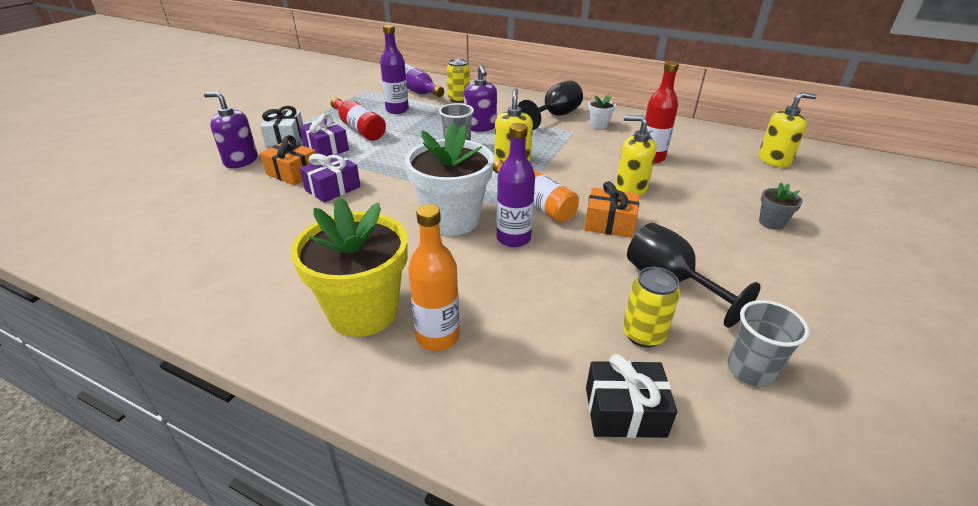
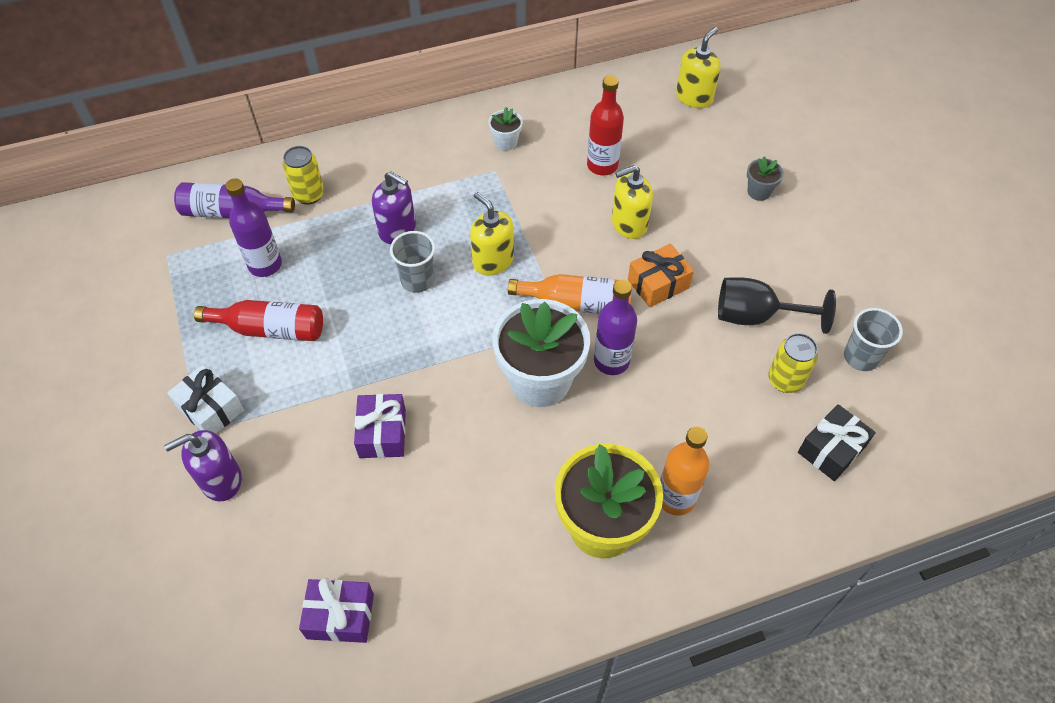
camera: 45 degrees left, 20 degrees up
(293, 173) = (309, 448): orange gift -> none
(326, 148) = (284, 387): purple gift -> purple gift (340, 616)
(555, 116) = (448, 155): black goblet -> none

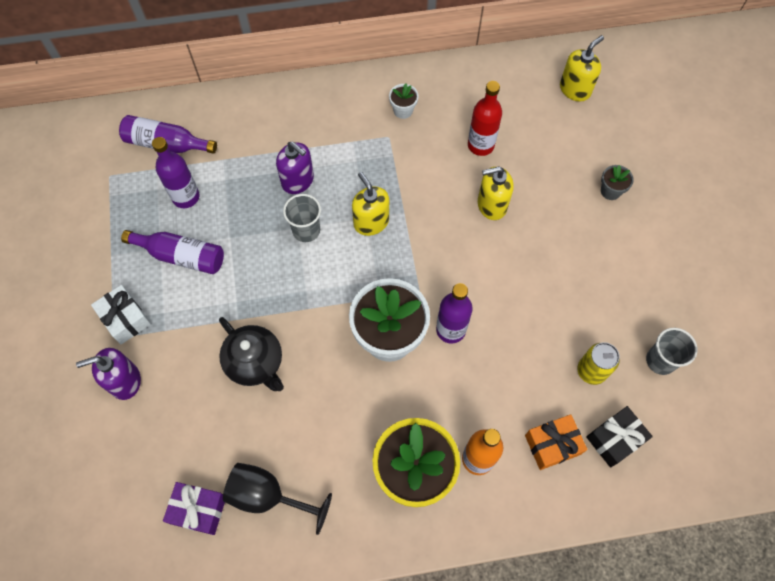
camera: 10 degrees right, 10 degrees up
(270, 329) = (181, 256): red bottle -> purple bottle
(309, 195) = (230, 137): yellow can -> none
(382, 433) = (255, 362): purple gift -> black teapot
(577, 304) = (433, 273): orange bottle -> none
(658, 284) = (504, 265): orange gift -> orange gift (552, 444)
(756, 316) = (580, 309): black goblet -> black goblet (268, 496)

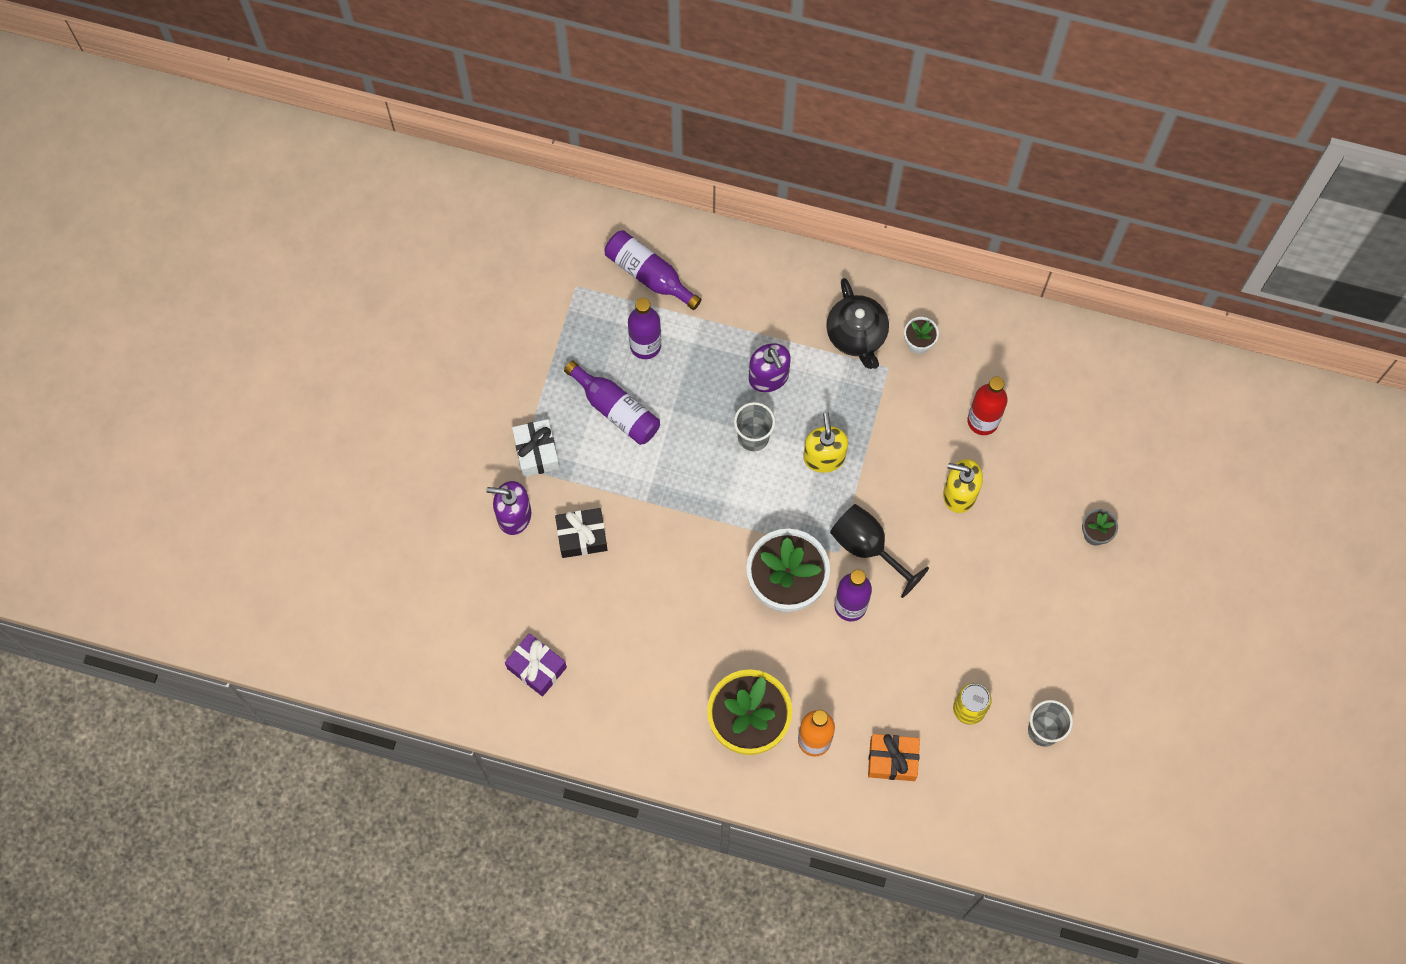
camera: 25 degrees right, 5 degrees up
(255, 362) = (644, 553): black teapot -> black teapot (856, 335)
(268, 496) = (604, 684): black goblet -> black goblet (867, 547)
(575, 89) = (1123, 399): yellow soap dispenser -> none
(615, 439) = (955, 782): black gift -> black gift (582, 537)

